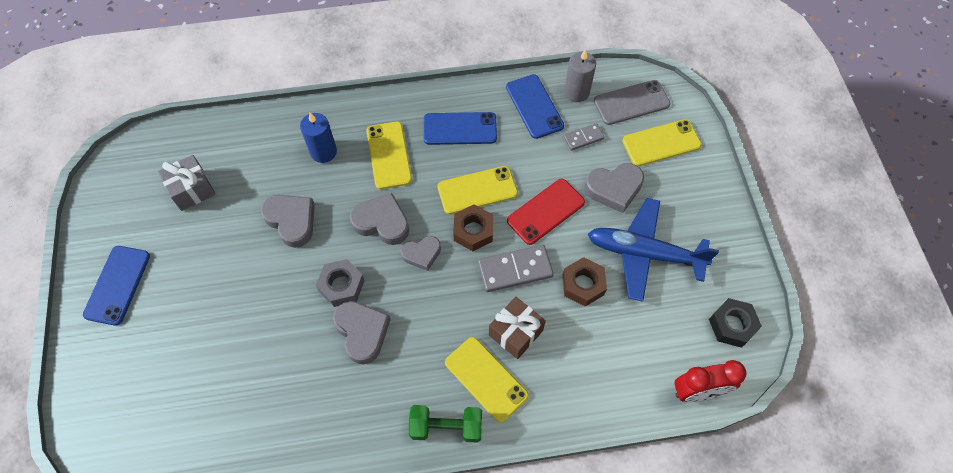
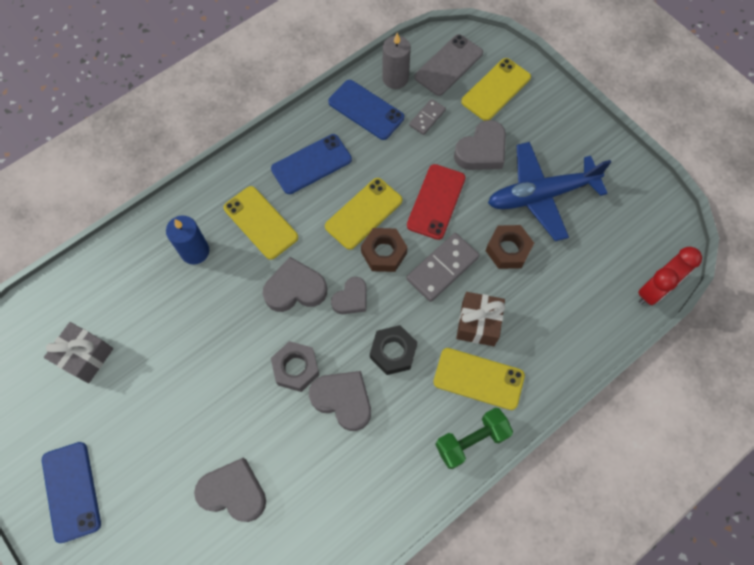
camera: 30 degrees left, 5 degrees up
(291, 221) = (207, 334): grey heart -> grey heart (234, 492)
(732, 325) = (647, 219): black nut -> black nut (393, 352)

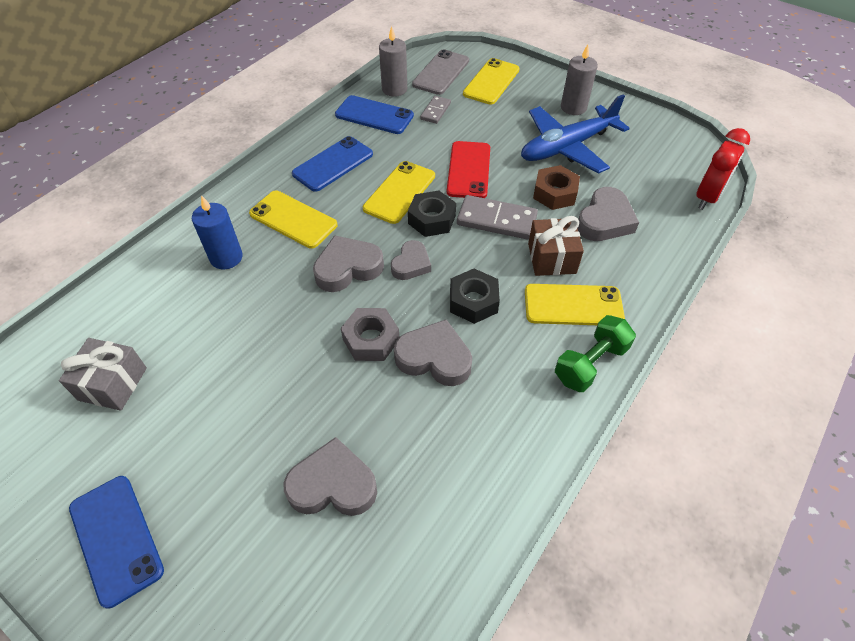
camera: 15 degrees left, 15 degrees down
(384, 253) = (432, 219): brown nut -> black nut
(442, 268) = (496, 220): grey domino -> grey domino turned 75 degrees clockwise
(481, 151) = (497, 125): grey heart -> grey heart (604, 220)
(567, 144) = (573, 107): none -> grey candle

